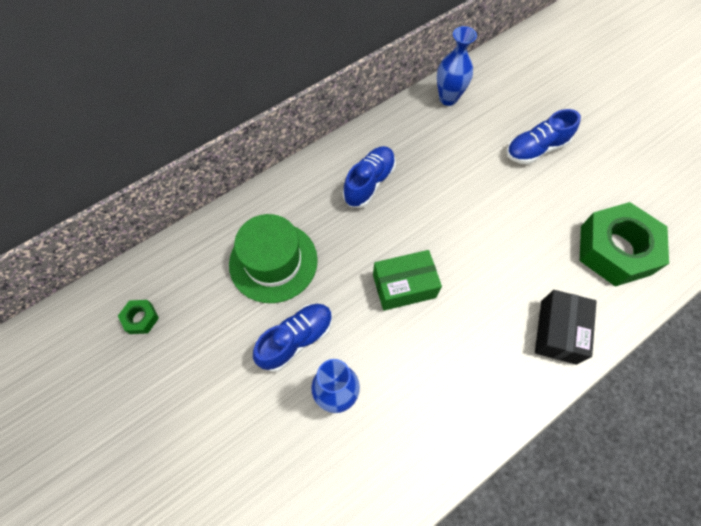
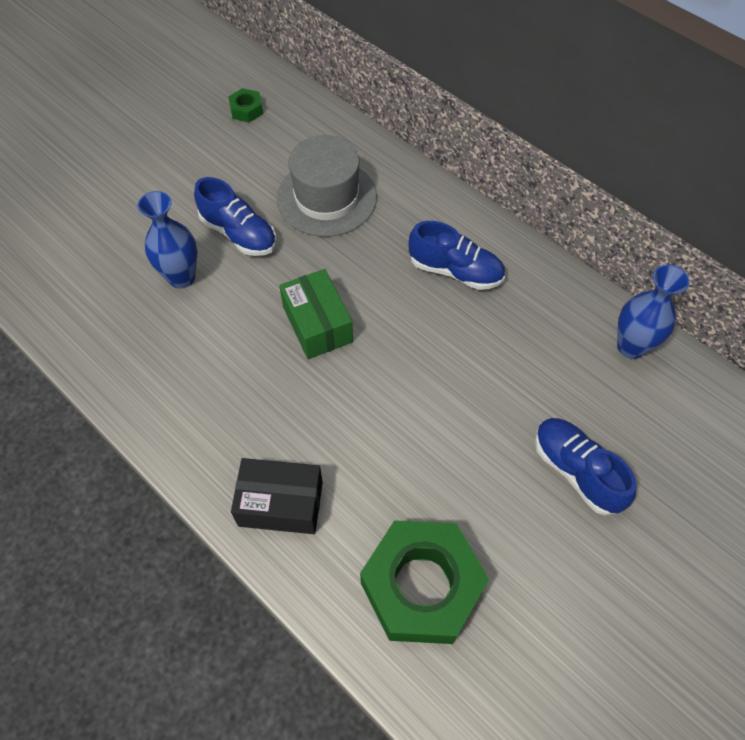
camera: 80 degrees right, 5 degrees down
(273, 262) = (326, 198): green hat -> grey hat

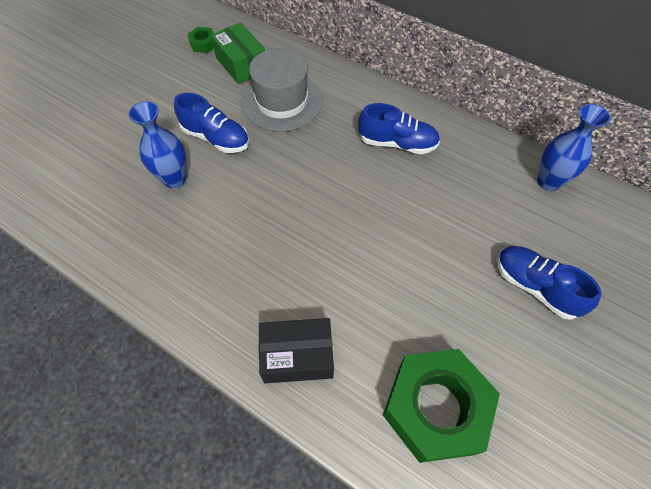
camera: 10 degrees left, 0 degrees up
(317, 324) = (296, 200): green box -> green box (241, 64)

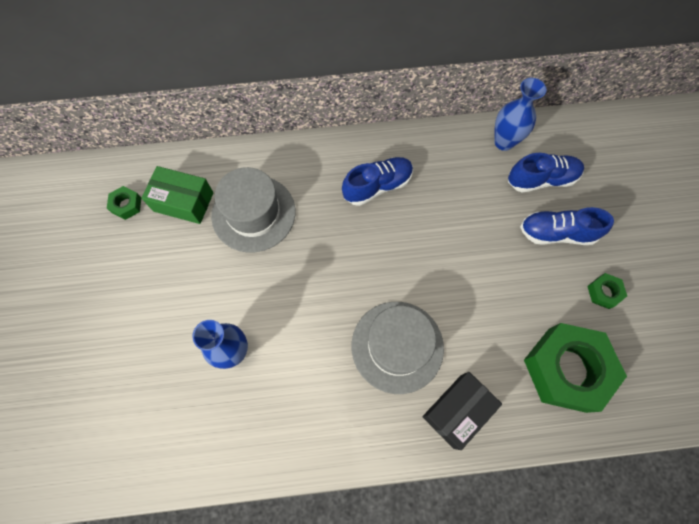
camera: 40 degrees left, 10 degrees up
(216, 138) = (231, 289): blue shoe -> blue shoe (541, 179)
(297, 267) = (397, 346): none -> grey hat
(540, 372) = (604, 292): none -> green nut

